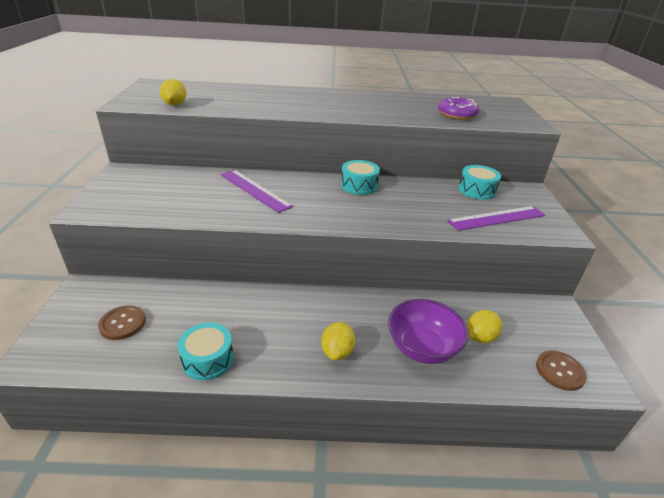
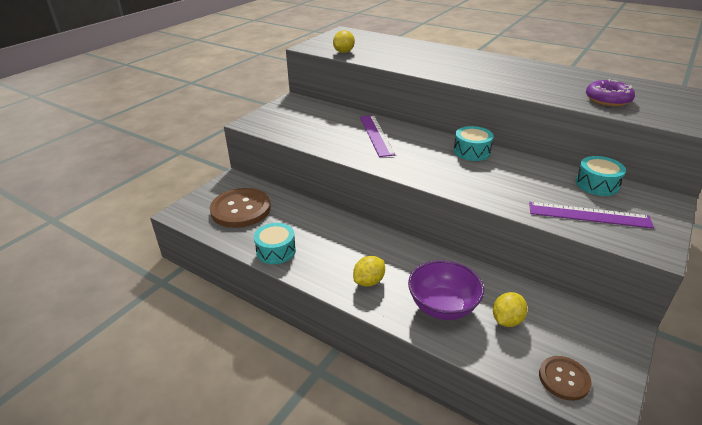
camera: 35 degrees right, 0 degrees up
(122, 323) = (241, 209): brown button -> brown button, size x1.83
(480, 337) = (507, 320): yellow lemon -> yellow lemon turned 45 degrees counterclockwise

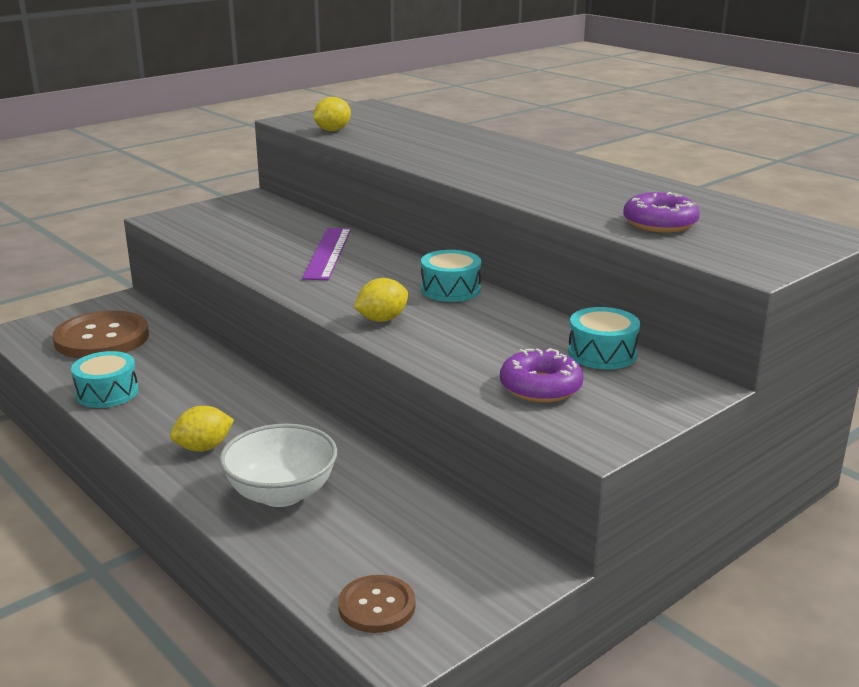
camera: 15 degrees right, 10 degrees down
(442, 306) = (281, 493): purple bowl -> white bowl
(507, 320) = (360, 525): yellow lemon -> yellow lemon (382, 319)
(589, 215) = (540, 387): purple ruler -> purple donut

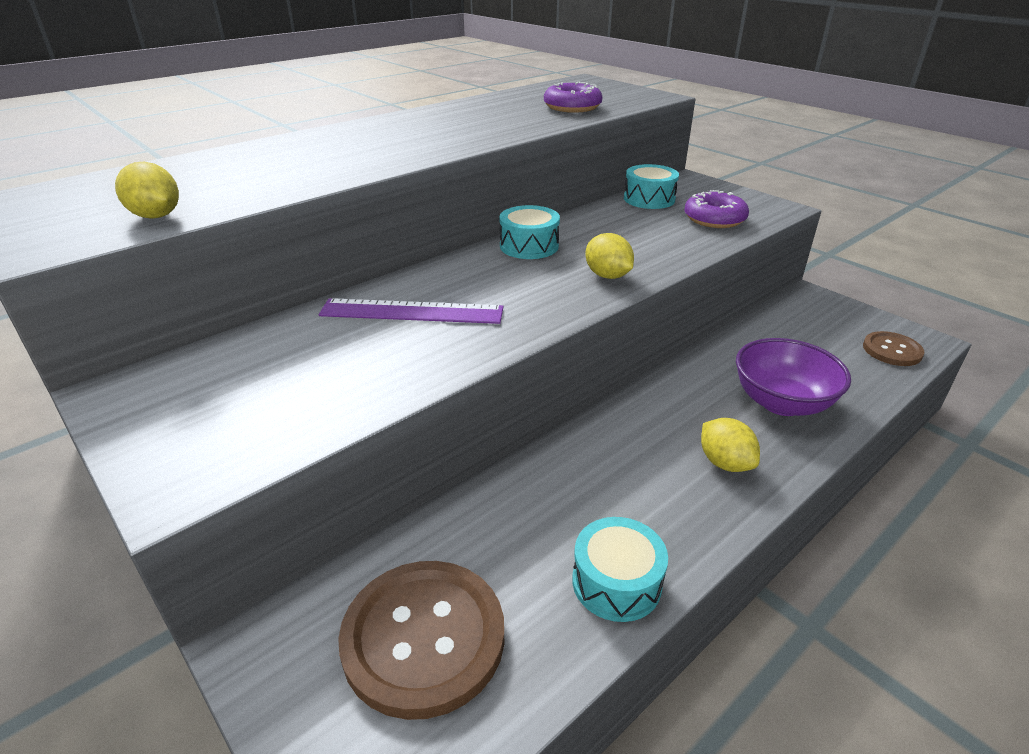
camera: 90 degrees left, 10 degrees up
(281, 493) = (781, 402): white bowl -> purple bowl

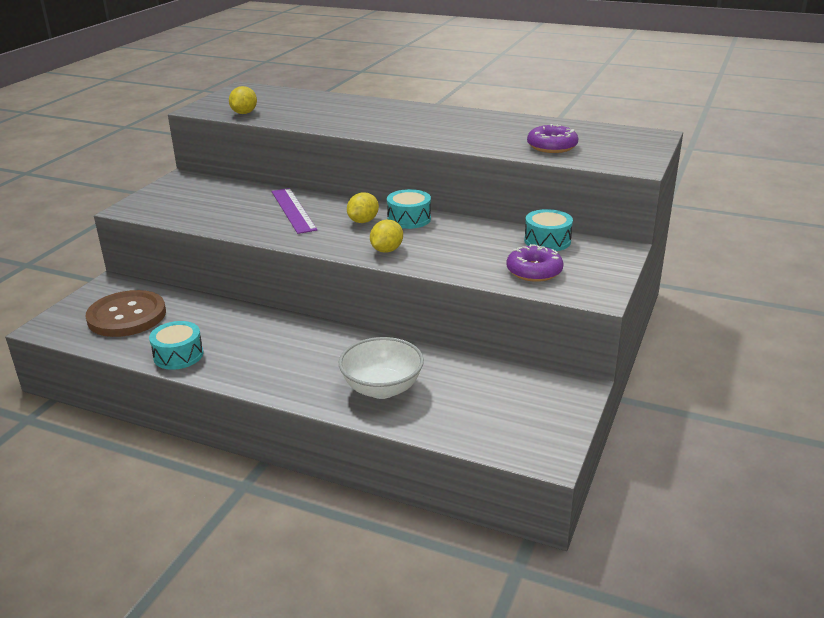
camera: 65 degrees right, 5 degrees down
(724, 463) = (295, 374): yellow lemon -> yellow lemon (363, 221)
(781, 402) = (382, 388): purple bowl -> white bowl
(892, 350) = (511, 437): brown button -> none

